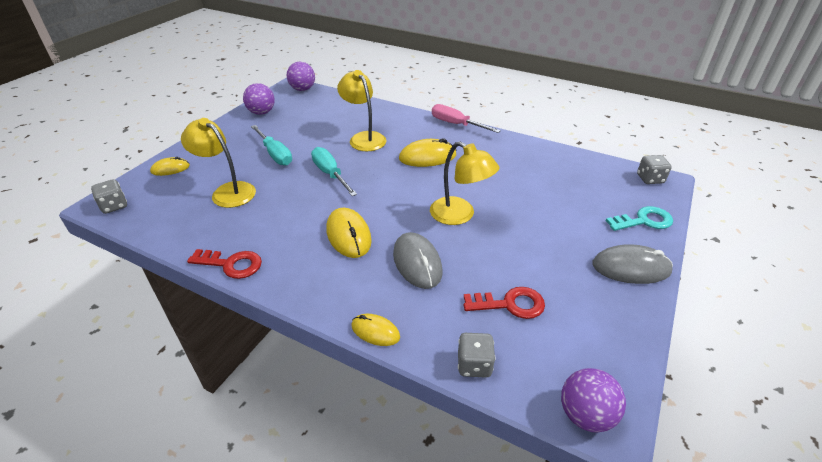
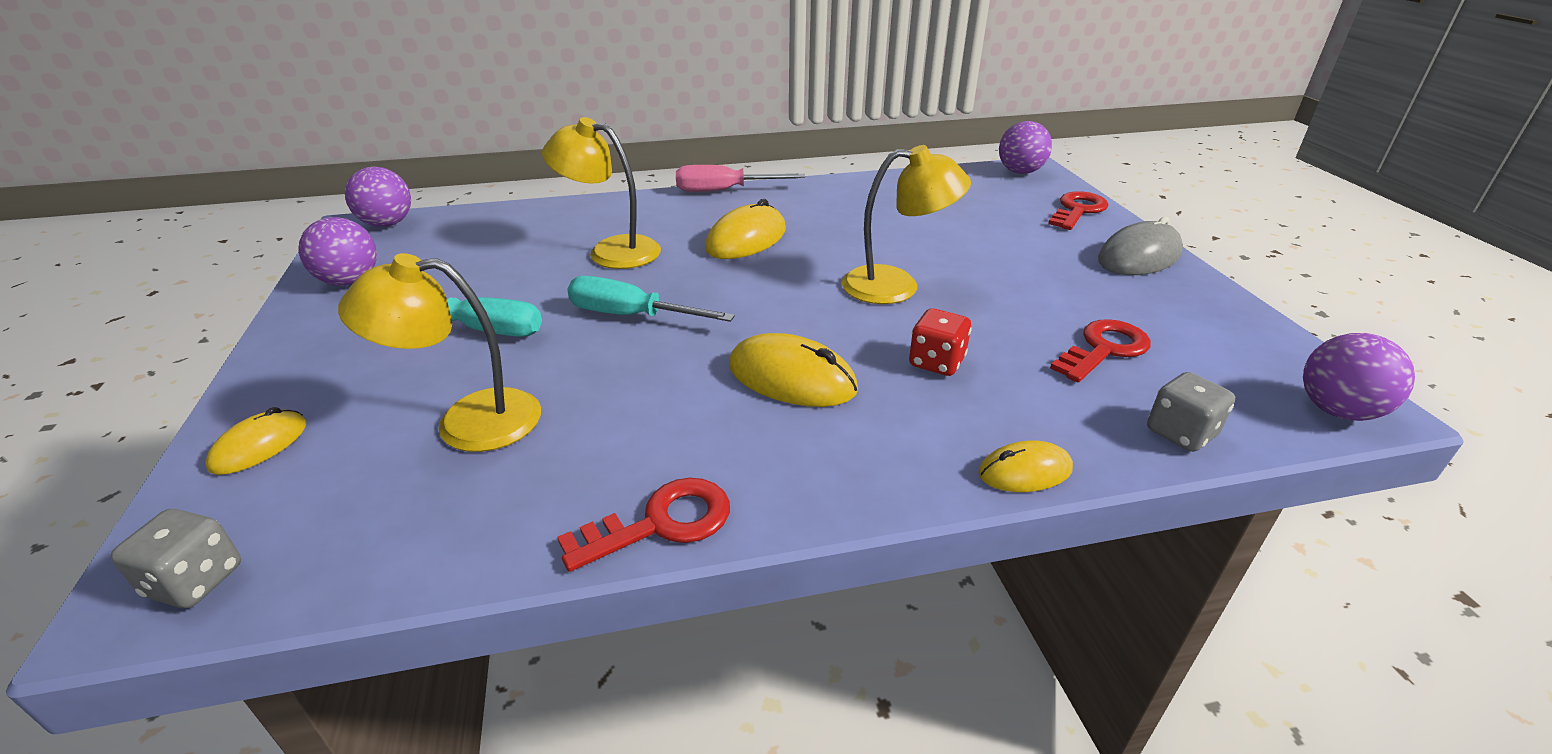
camera: 40 degrees left, 5 degrees down
(417, 263) = (936, 362): grey mouse -> red dice
(644, 221) = (1078, 210): turquoise key -> red key
(650, 179) = (1020, 172): grey dice -> purple ball

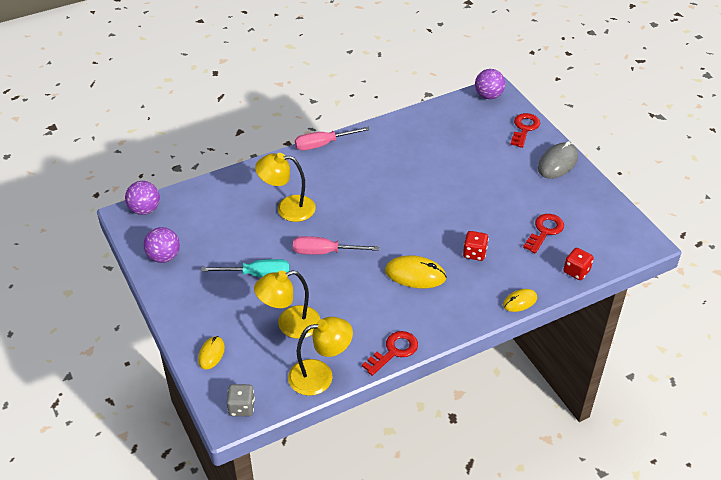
camera: 15 degrees left, 10 degrees up
(631, 315) = (324, 252): turquoise screwdriver -> pink screwdriver
(746, 239) = (355, 186): yellow mouse -> none
(896, 286) = (444, 207): yellow lamp -> yellow lamp (320, 375)
(1180, 433) = (576, 271): grey dice -> red dice
(1337, 410) = (636, 247): purple ball -> none

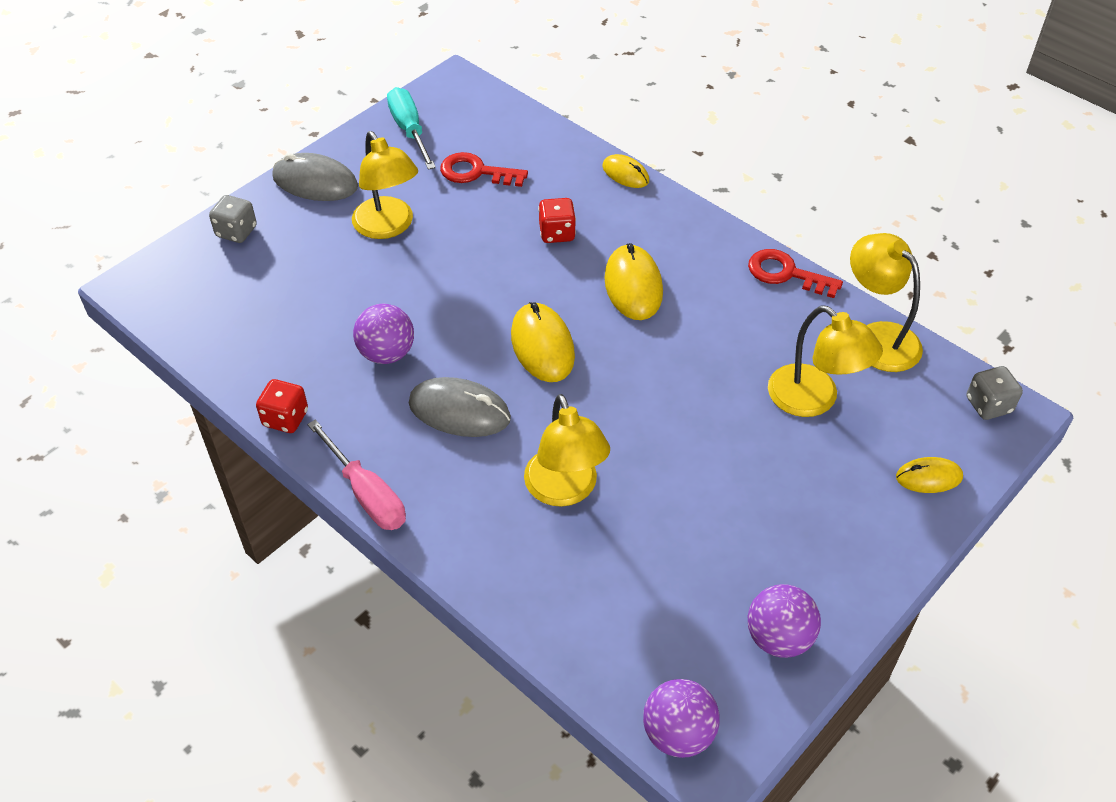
camera: 110 degrees left, 5 degrees up
(257, 274) = (740, 477): turquoise screwdriver -> turquoise screwdriver (409, 130)
(324, 252) = (643, 405): pink screwdriver -> none
(356, 183) = (459, 411): none -> grey mouse
(386, 224) = (542, 345): none -> yellow mouse
(488, 96) = (151, 292): purple ball -> purple ball (387, 353)
(507, 184) = (388, 227): none -> yellow lamp
(524, 128) = (236, 231): red key -> grey dice
(576, 271) = (541, 132): red dice -> red dice (285, 418)

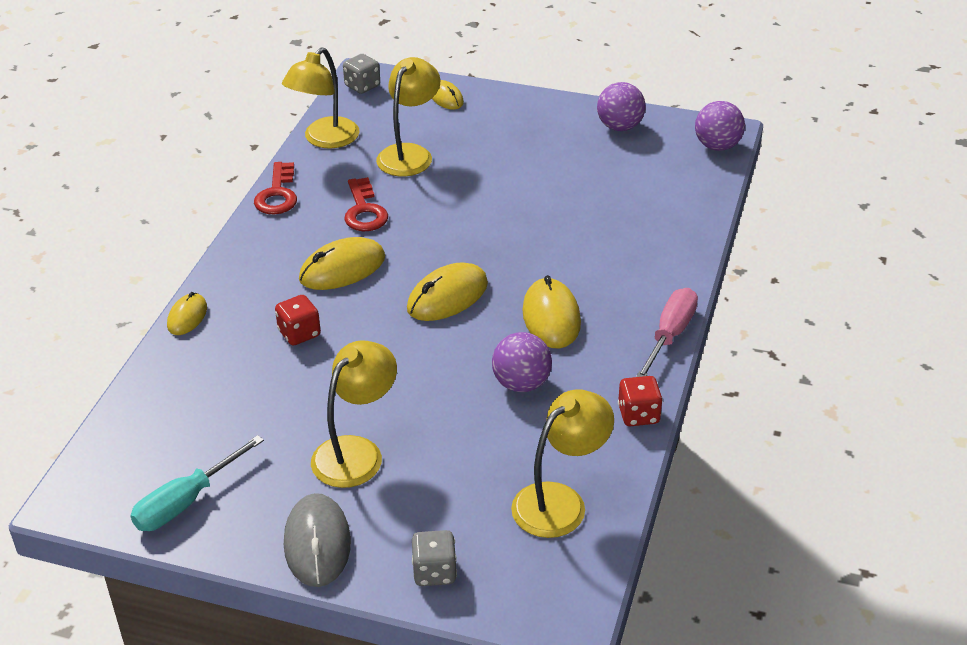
camera: 115 degrees left, 10 degrees down
(459, 411) = (551, 317): grey mouse -> yellow mouse
(476, 172) = (235, 420): red key -> red key (364, 211)
(565, 490) = (582, 240): yellow lamp -> yellow lamp (560, 501)

